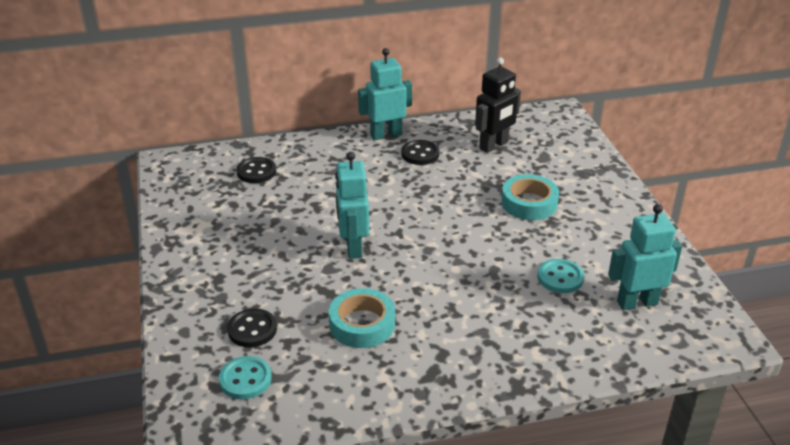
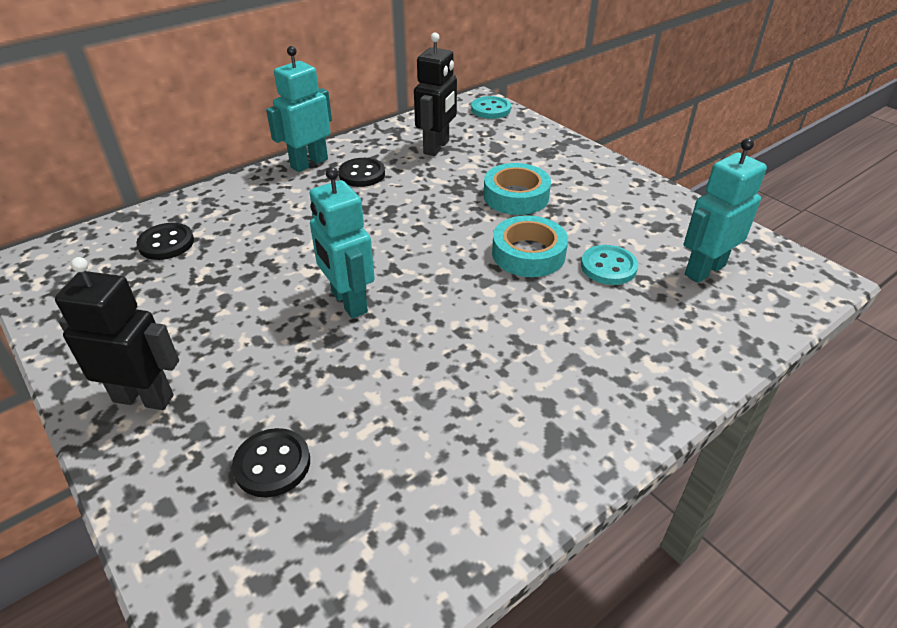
camera: 25 degrees left, 5 degrees up
(199, 269) = (144, 398): none -> black robot
(245, 379) = (303, 550): turquoise button -> turquoise button (490, 109)
(362, 324) = (422, 401): turquoise tape -> turquoise tape (528, 254)

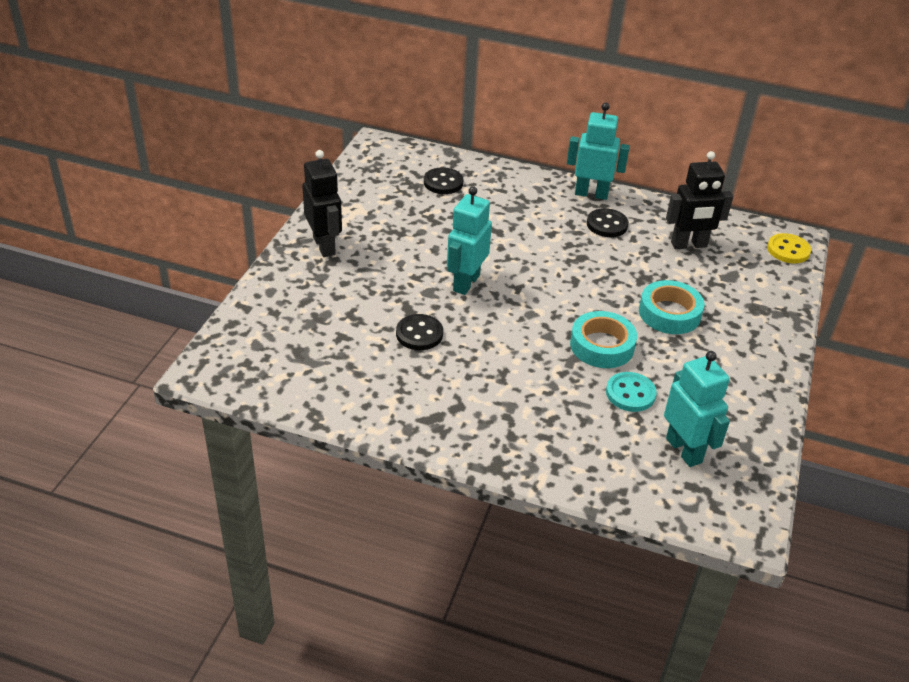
camera: 55 degrees right, 0 degrees up
(272, 464) = (322, 314): black button -> black button (419, 334)
(490, 109) = (788, 250): turquoise button -> yellow button
(704, 270) = (684, 450): turquoise robot -> turquoise robot turned 45 degrees clockwise

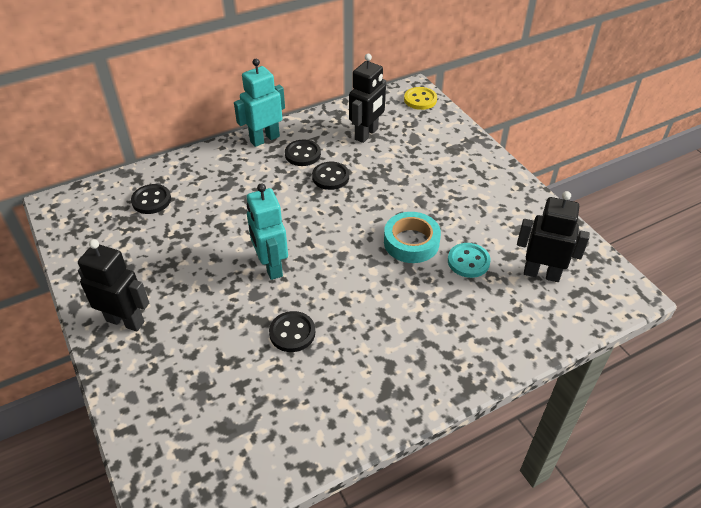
camera: 45 degrees left, 5 degrees up
(605, 256) = (330, 177): none -> black button
(669, 313) = (416, 189): turquoise tape -> none
(684, 450) = (541, 273): turquoise robot -> black robot

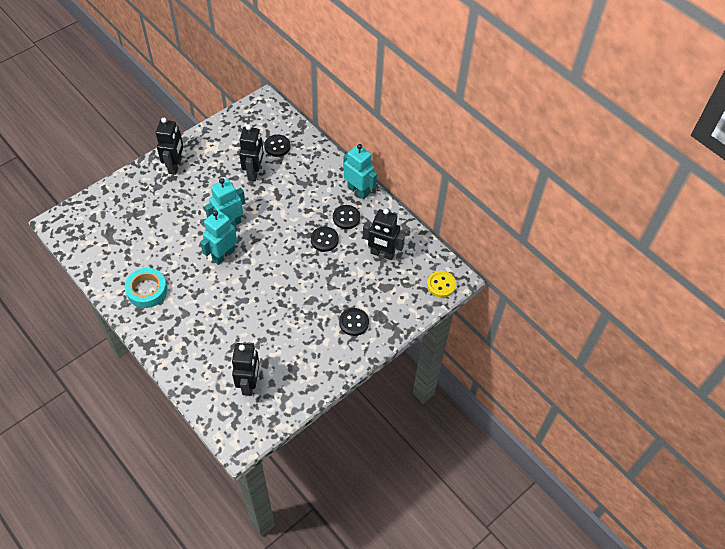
camera: 75 degrees right, 10 degrees up
(187, 229) = (254, 172): none -> black robot
(292, 333) = (177, 247): black button -> black button (354, 322)
(325, 279) = (223, 255): none -> turquoise robot
(411, 242) = (266, 299): turquoise tape -> turquoise tape (147, 290)
(468, 261) = (253, 336): turquoise button -> none

